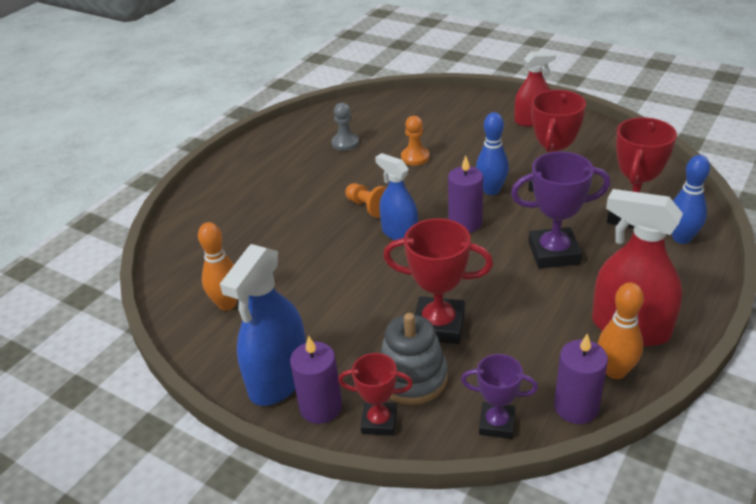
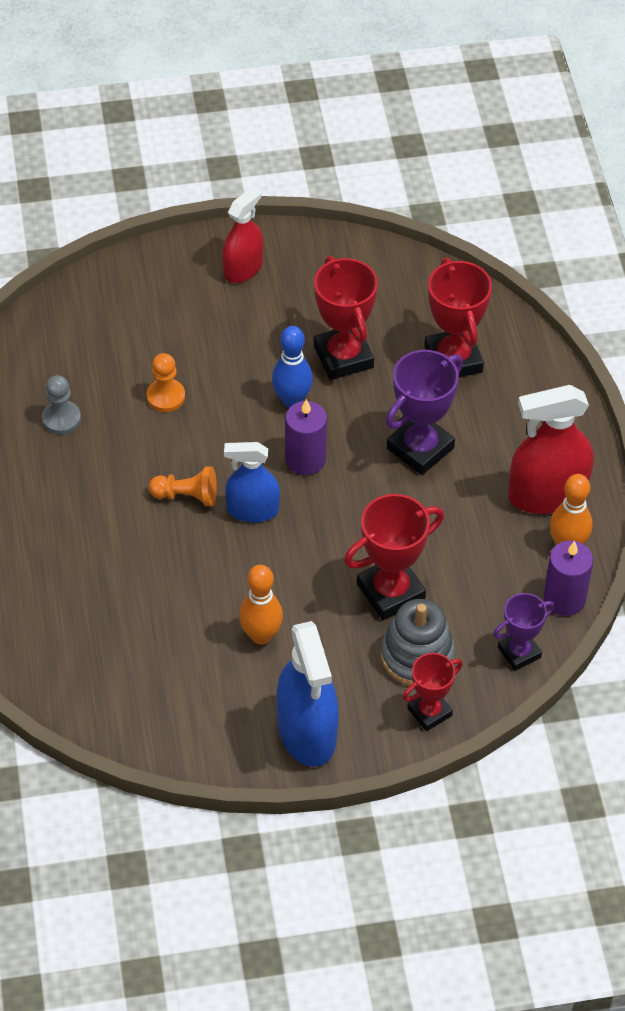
camera: 45 degrees left, 15 degrees up
(227, 304) = (172, 695): orange bowling pin -> orange bowling pin (261, 635)
(320, 407) = (370, 732): purple candle -> none
(681, 238) = (516, 363): blue bowling pin -> none

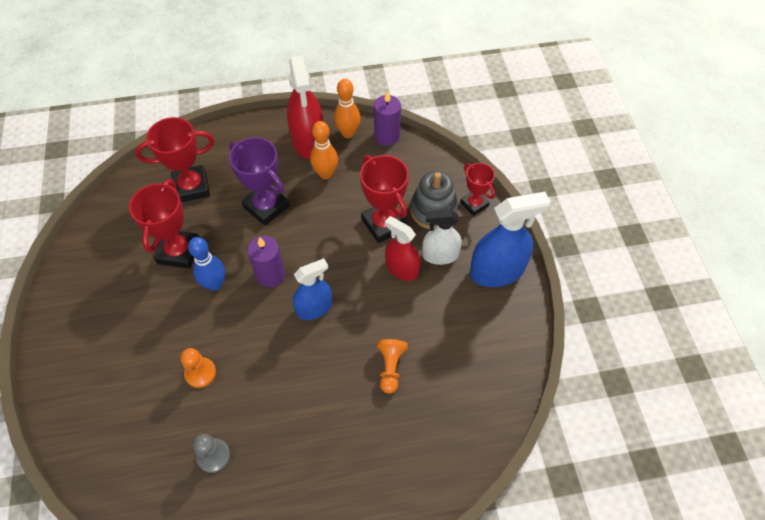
camera: 90 degrees left, 5 degrees up
(187, 496) = (299, 353): orange pawn -> orange pawn (390, 367)
(243, 268) = (77, 320): red spray bottle -> red spray bottle (401, 269)
(252, 510) = (314, 308): blue spray bottle -> blue spray bottle turned 120 degrees counterclockwise
(261, 635) = (422, 300): orange bowling pin -> orange bowling pin (325, 174)
(335, 661) = (440, 255): none -> white spray bottle
(343, 357) = (179, 252): red trophy -> red trophy turned 60 degrees counterclockwise
(519, 652) = (427, 159): purple trophy -> none

